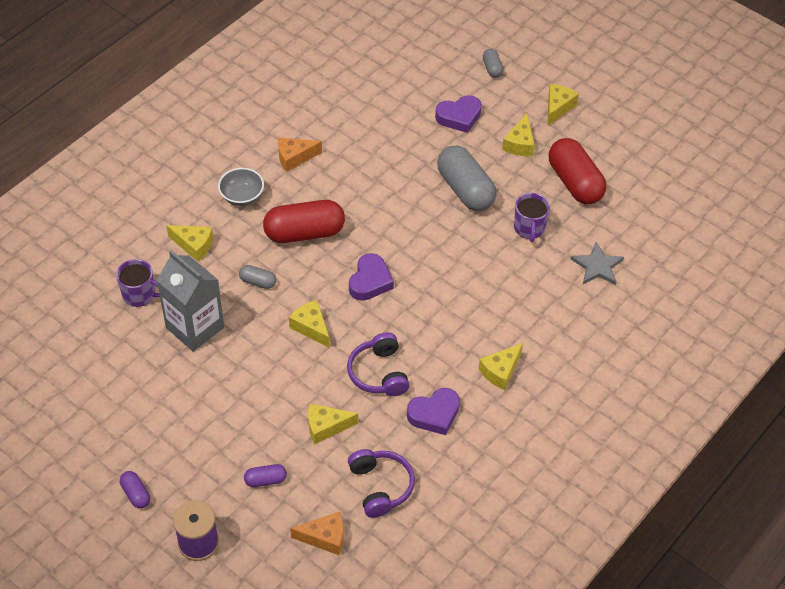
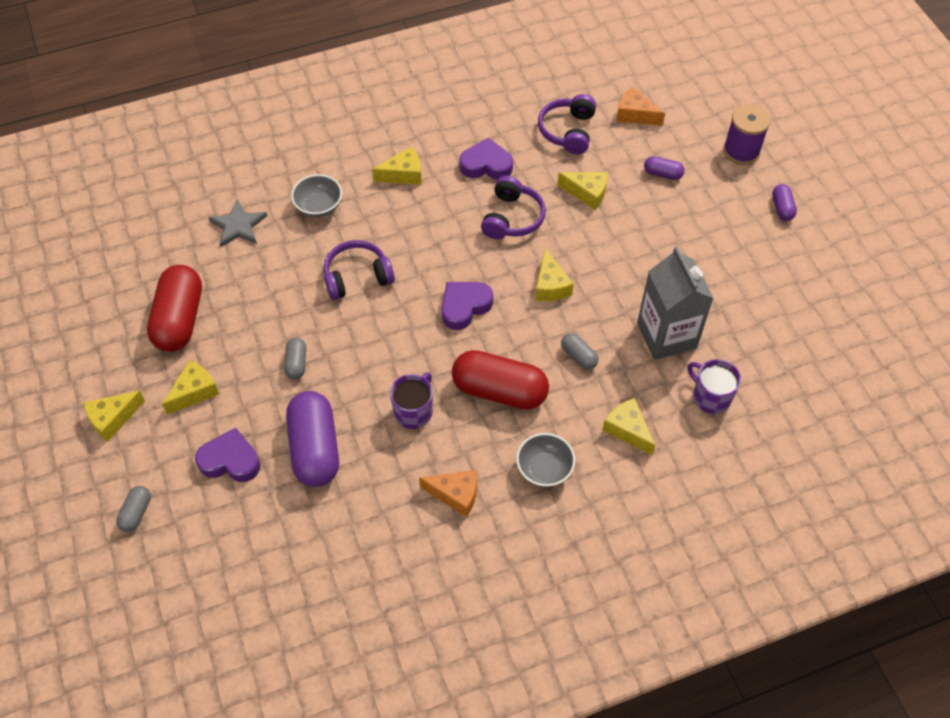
camera: 150 degrees left, 5 degrees up
(409, 145) = (315, 448): none -> purple capsule
(465, 189) = (296, 363): grey capsule -> grey capsule, size x0.47
(471, 268) = (357, 277): none -> purple headphones
(529, 228) = (268, 291): purple mug -> purple mug (414, 411)
(548, 310) = (319, 206): none -> grey bowl

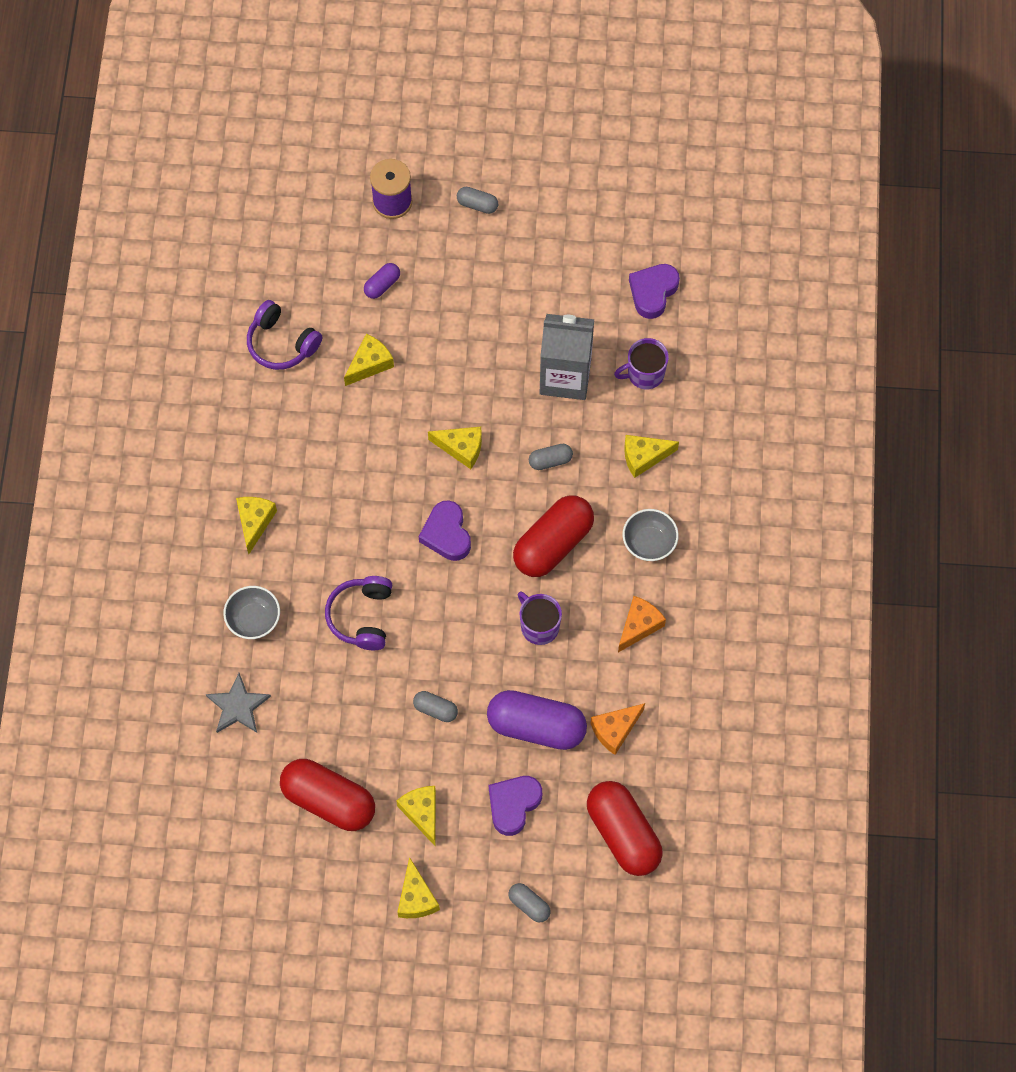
camera: 65 degrees left, 10 degrees up
(237, 566) = (623, 834): none -> red capsule
(486, 165) = (284, 439): purple heart -> purple heart (653, 292)
(512, 218) = (364, 445): purple headphones -> none
(635, 115) = (294, 272): orange cheese -> orange cheese (615, 730)
(782, 208) = (477, 204): purple capsule -> grey capsule

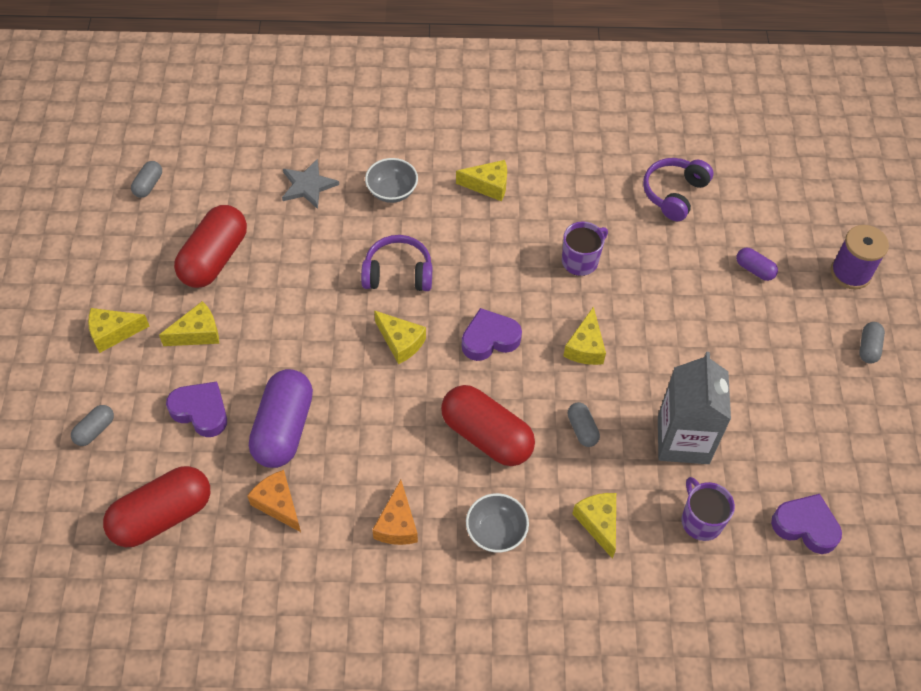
camera: 85 degrees right, 10 degrees down
(369, 364) = (665, 264): yellow cheese -> yellow cheese (401, 342)
(435, 709) = (303, 339): grey capsule -> grey capsule (148, 185)
(539, 626) = (393, 426): purple mug -> purple mug (580, 261)
(639, 626) = (397, 524): orange cheese -> orange cheese turned 60 degrees clockwise

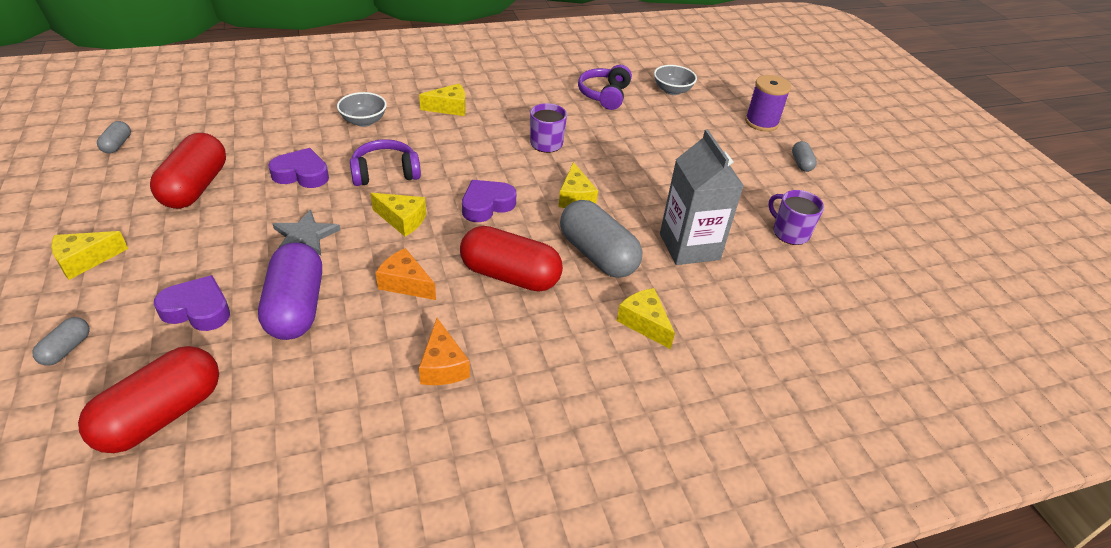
camera: 20 degrees left, 15 degrees down
(197, 333) = (184, 246): yellow cheese -> none
(278, 504) = (303, 375): orange cheese -> orange cheese (405, 283)
(308, 185) = (282, 127): grey star -> grey star (305, 236)
(496, 531) = (548, 351): grey bowl -> grey bowl (672, 90)
(582, 429) = (597, 255): grey capsule -> grey capsule, size x2.15
(701, 520) = (735, 302): purple mug -> purple mug (789, 233)
(754, 269) = (689, 130): purple capsule -> none
(805, 526) = (824, 288): purple heart -> purple heart (301, 174)

